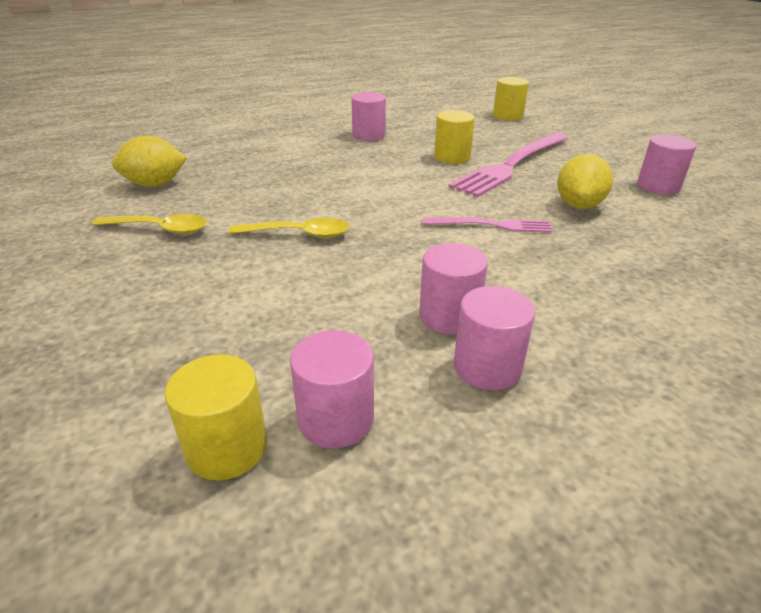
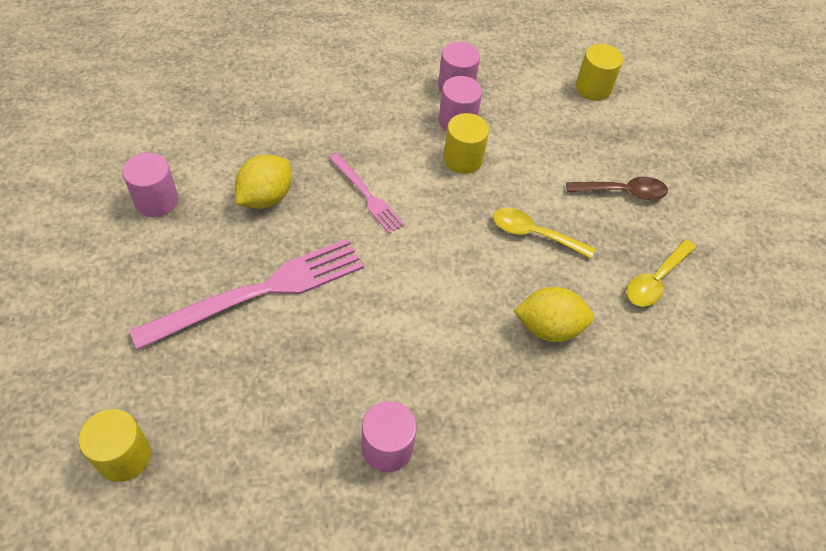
camera: 165 degrees left, 20 degrees up
(155, 184) = (679, 378): yellow lemon -> yellow lemon (548, 328)
(160, 229) = (655, 280): yellow spoon -> yellow spoon turned 75 degrees counterclockwise
(186, 292) = (623, 192): none -> brown spoon
(336, 419) = (542, 85): pink cylinder -> none
(452, 157) = (314, 335): yellow cylinder -> yellow cylinder (463, 159)
(491, 225) = (366, 195): pink fork -> pink fork turned 150 degrees counterclockwise

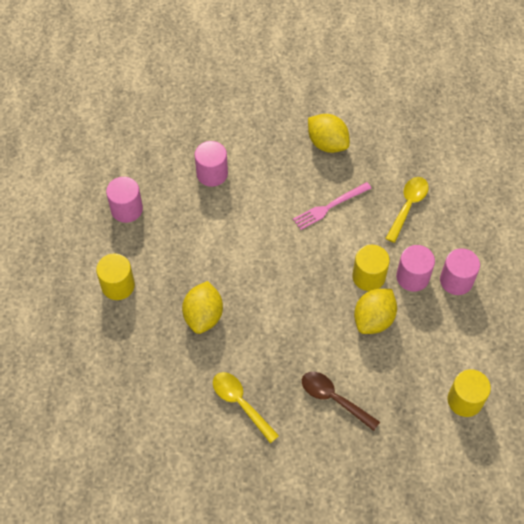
camera: 100 degrees right, 5 degrees up
(124, 456) = (140, 83): yellow cylinder -> yellow cylinder (118, 285)
(156, 200) = (324, 82): pink cylinder -> pink cylinder (212, 174)
(260, 292) = (246, 142): pink fork -> none
(517, 156) = (373, 319): none -> yellow lemon
(534, 234) = (289, 319): yellow spoon -> yellow spoon (408, 206)
(623, 192) = (333, 398): brown spoon -> brown spoon turned 120 degrees clockwise

